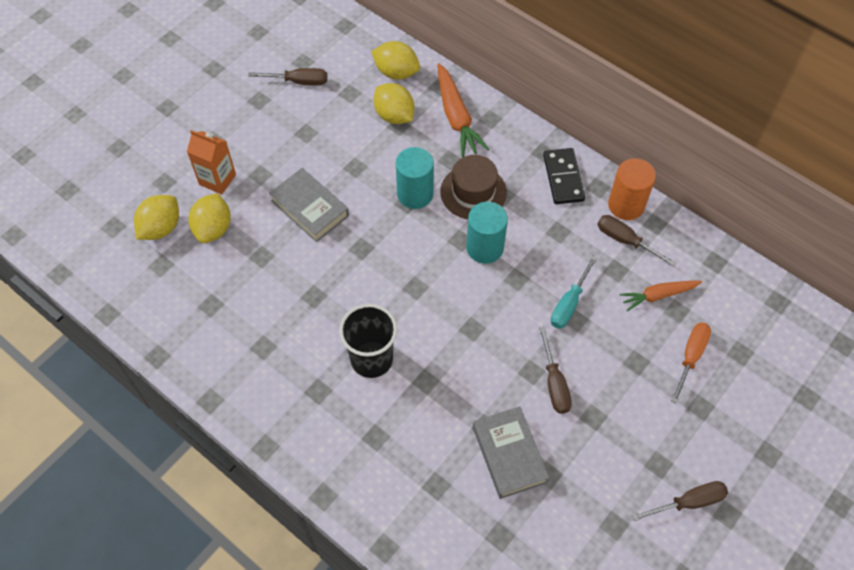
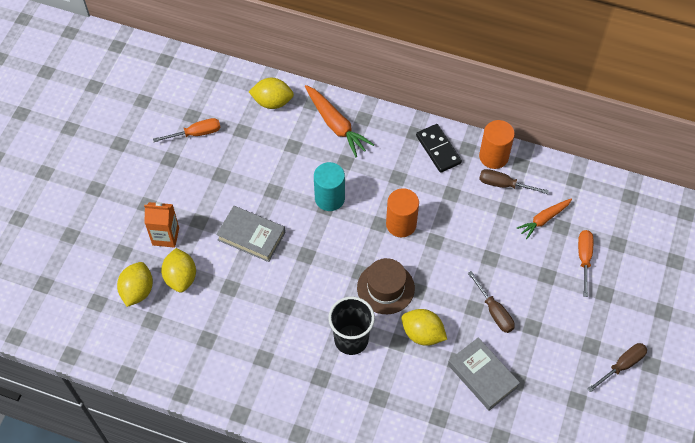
camera: 20 degrees left, 0 degrees up
(299, 81) = (196, 133): brown screwdriver -> orange screwdriver
(394, 115) = (286, 139): yellow lemon -> yellow lemon (422, 334)
(473, 192) = (374, 182): brown hat -> brown hat (385, 288)
(485, 248) = (401, 224): turquoise cylinder -> orange cylinder
(569, 304) = (481, 247): turquoise screwdriver -> none

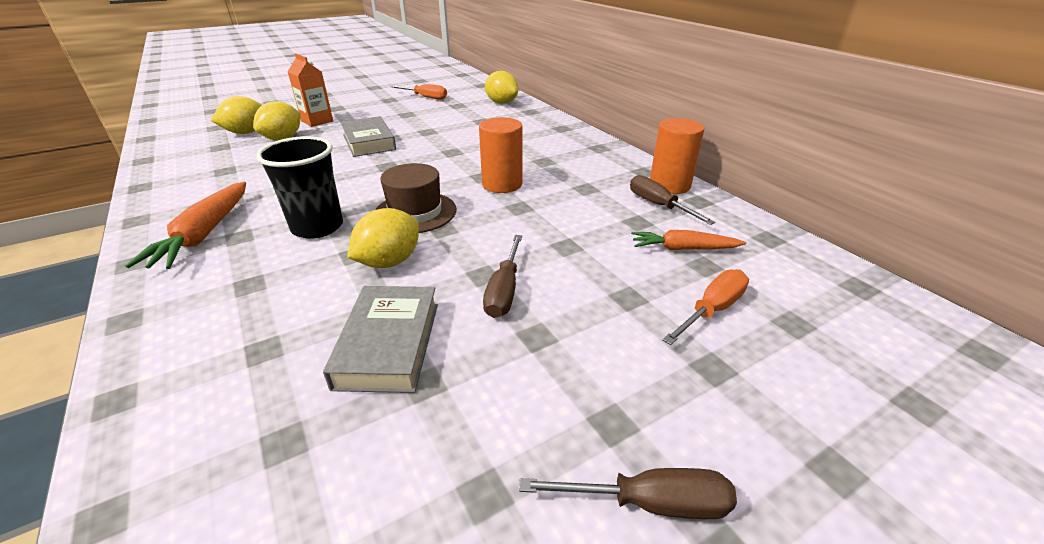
camera: 40 degrees right, 25 degrees down
(329, 198) = (464, 149): turquoise cylinder -> none
(336, 125) = (533, 124): orange carrot -> orange carrot (204, 234)
(422, 334) = (389, 262): yellow lemon -> yellow lemon turned 60 degrees clockwise
(438, 149) = (610, 162): black domino -> none

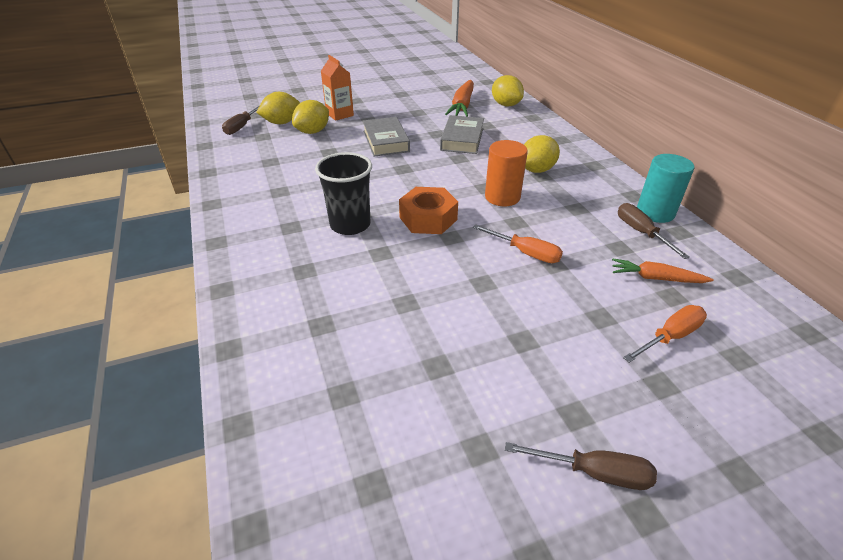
camera: 10 degrees right, 5 degrees up
(204, 234) = (264, 222): orange carrot -> orange carrot (462, 105)
(388, 344) = (411, 332): grey book -> grey book (462, 139)
(389, 262) = (408, 263): yellow lemon -> yellow lemon (536, 170)
(415, 212) = (428, 218): brown hat -> orange nut
(425, 97) = (434, 93): orange screwdriver -> orange screwdriver (525, 253)
(504, 291) = (500, 299): brown screwdriver -> brown screwdriver (242, 126)
(669, 185) = (655, 212): orange cylinder -> turquoise cylinder

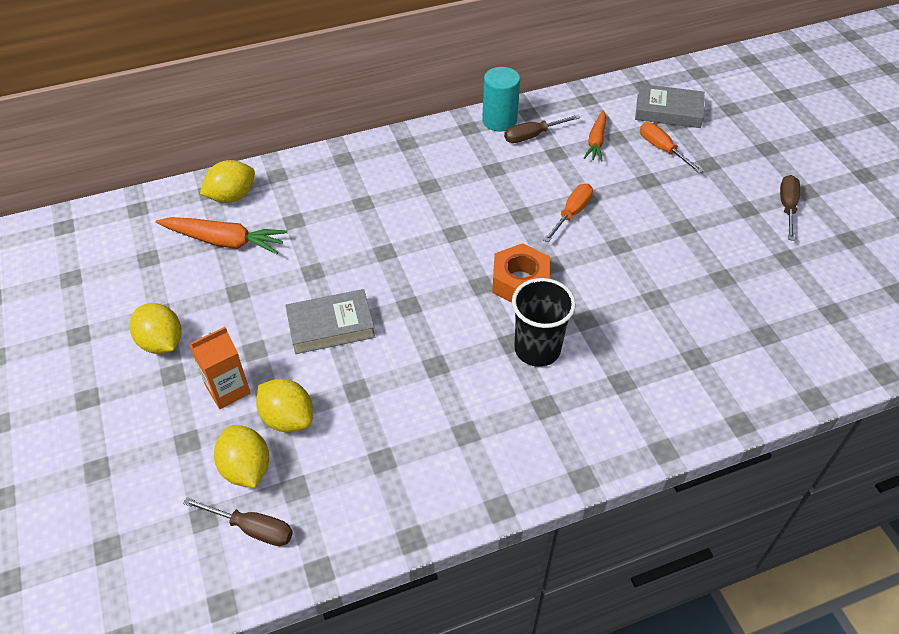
camera: 90 degrees left, 10 degrees up
(462, 139) = (333, 246): grey book -> grey book (668, 111)
(502, 197) = (475, 220): orange cylinder -> none
(536, 170) = (417, 188): yellow lemon -> yellow lemon (162, 342)

